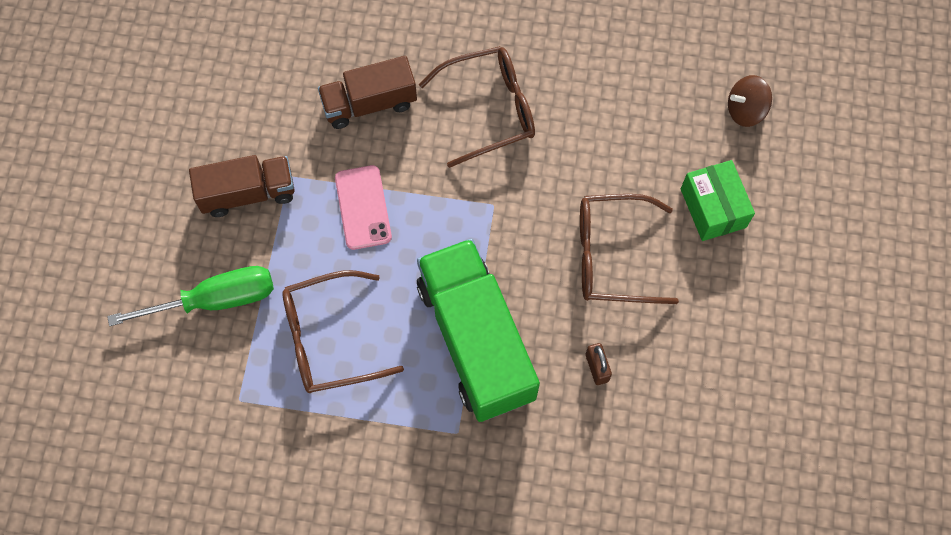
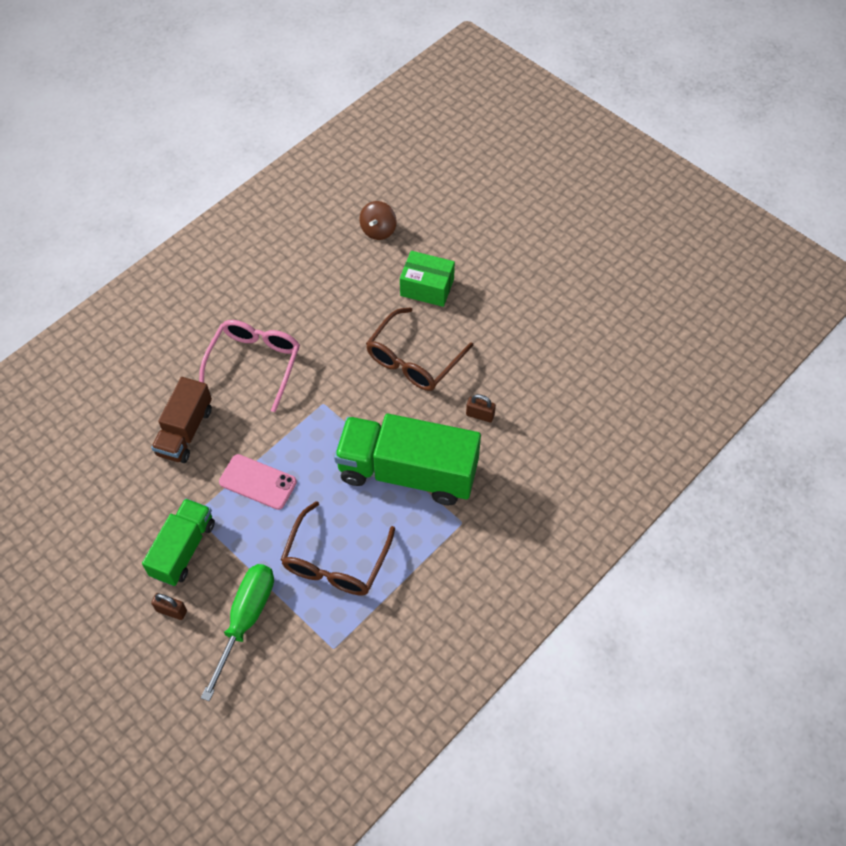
camera: 55 degrees left, 10 degrees down
(181, 229) = (171, 611): none -> brown padlock
(248, 193) = (183, 549): brown truck -> green truck
(489, 110) = (254, 364): brown glasses -> pink glasses

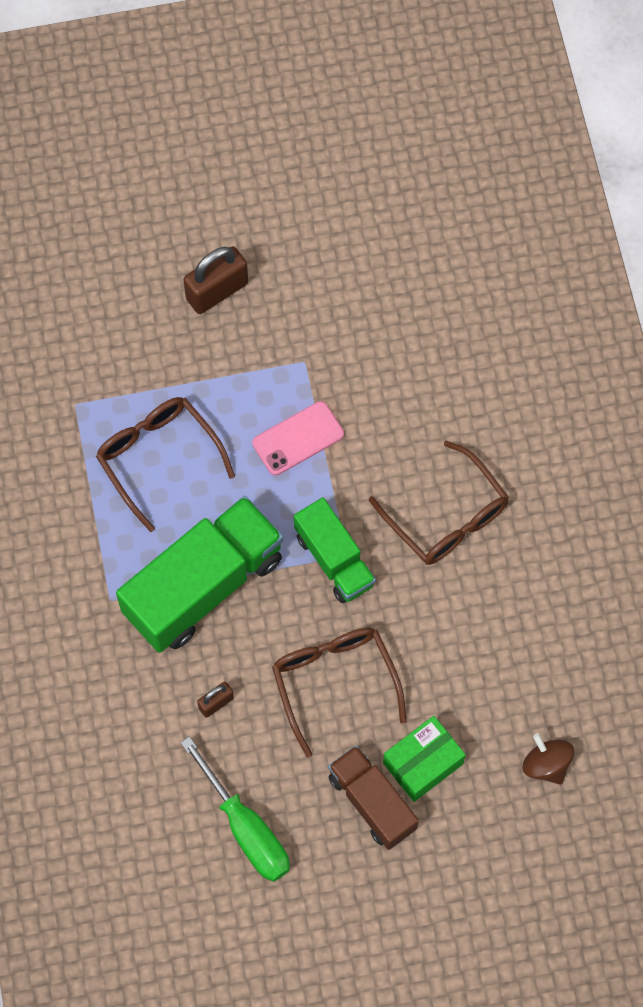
camera: 125 degrees right, 10 degrees up
(171, 611) = (217, 291): brown padlock -> brown padlock, size x1.88
(183, 549) = (273, 333): green truck -> green truck (334, 560)
(185, 431) = (408, 404): brown truck -> brown truck (372, 802)
(245, 620) = (159, 347): green screwdriver -> green screwdriver (245, 828)
(254, 364) = (447, 516): pink glasses -> brown glasses

